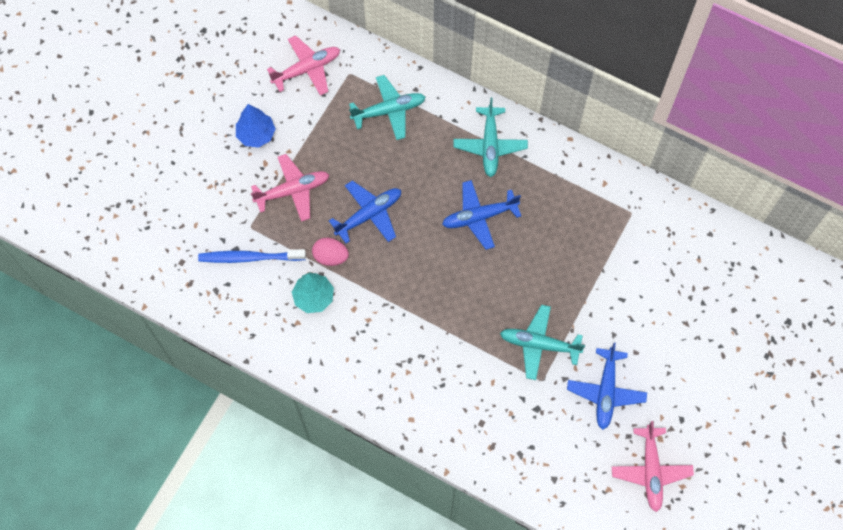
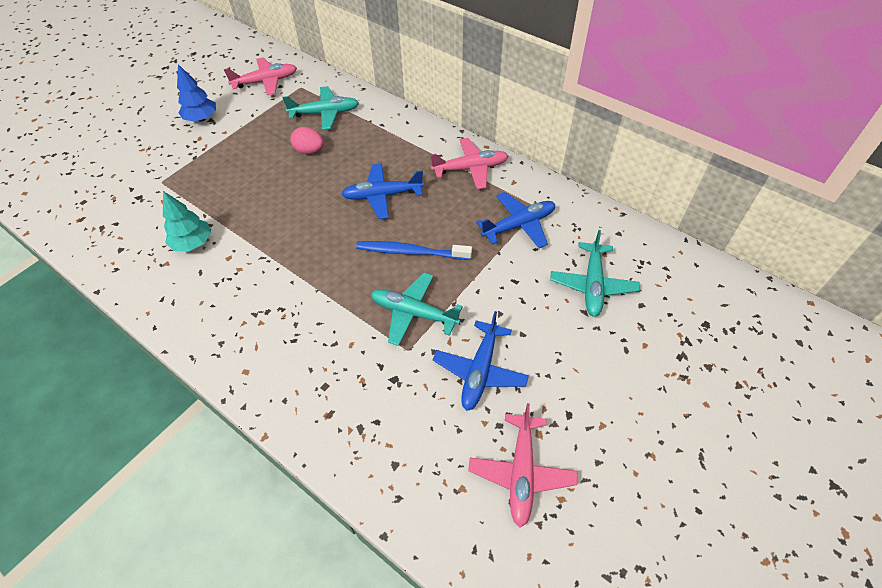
camera: 10 degrees right, 15 degrees down
(249, 257) = (147, 205): blue toothbrush -> blue toothbrush (410, 252)
(293, 191) = (214, 159): pink plane -> pink plane (470, 168)
(331, 257) = (225, 212): pink egg -> pink egg (309, 151)
(369, 214) = (276, 183): blue plane -> blue plane (519, 225)
(490, 145) = (409, 144): turquoise plane -> turquoise plane (592, 285)

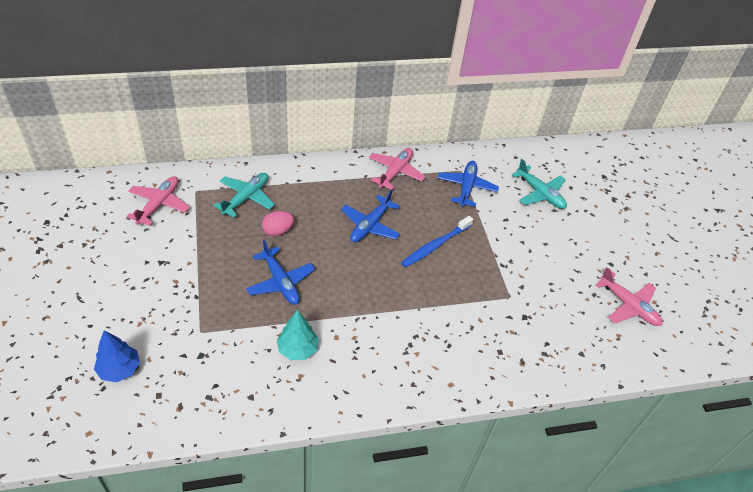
camera: 55 degrees left, 5 degrees down
(201, 118) = (151, 266): blue tree -> blue tree (119, 369)
(413, 313) = (485, 276): turquoise plane -> none
(480, 371) = (553, 277): blue plane -> blue plane (281, 282)

